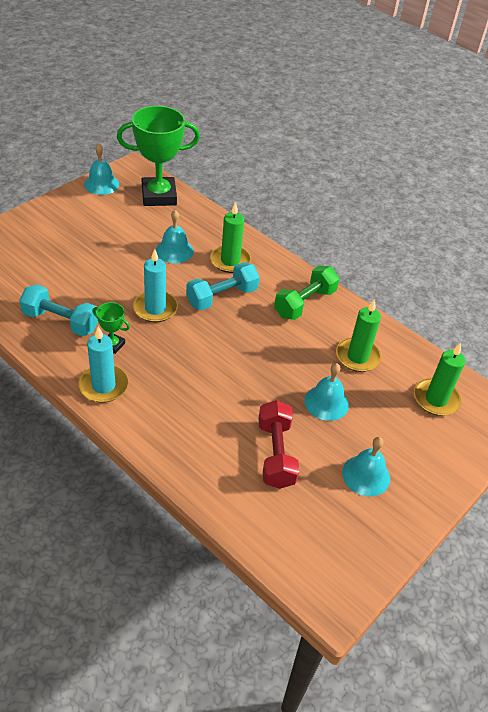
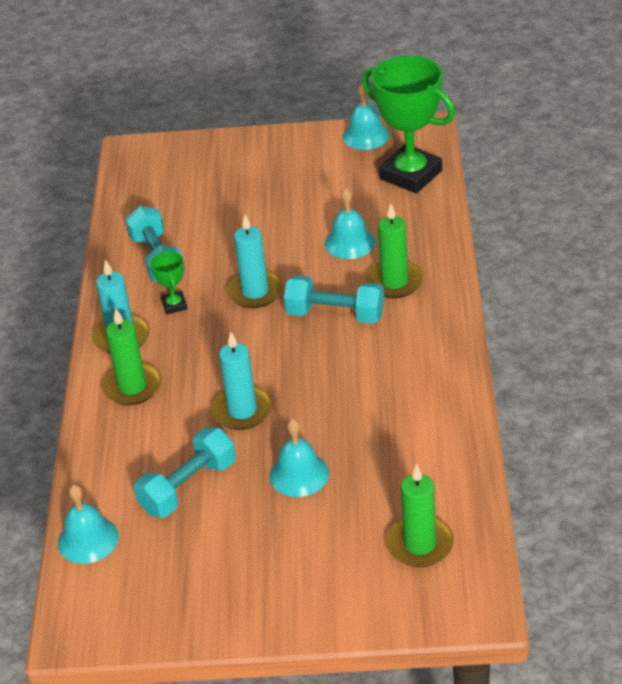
camera: 55 degrees right, 5 degrees down
(244, 385) = (242, 410): none -> turquoise candle
(275, 454) = (188, 487): red dumbbell -> turquoise dumbbell
(304, 303) = (415, 367): green dumbbell -> none
(357, 357) = (395, 452): green candle -> green candle (132, 386)
(366, 475) = (244, 560): turquoise bell -> turquoise bell (88, 539)

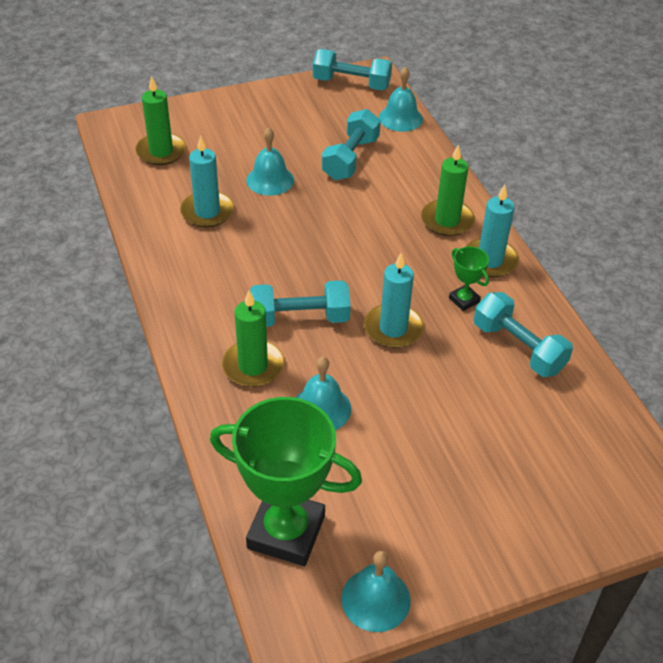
camera: 155 degrees right, 5 degrees up
(114, 618) = (351, 84): none -> turquoise dumbbell
(242, 410) = (341, 217): turquoise candle -> turquoise candle (207, 212)

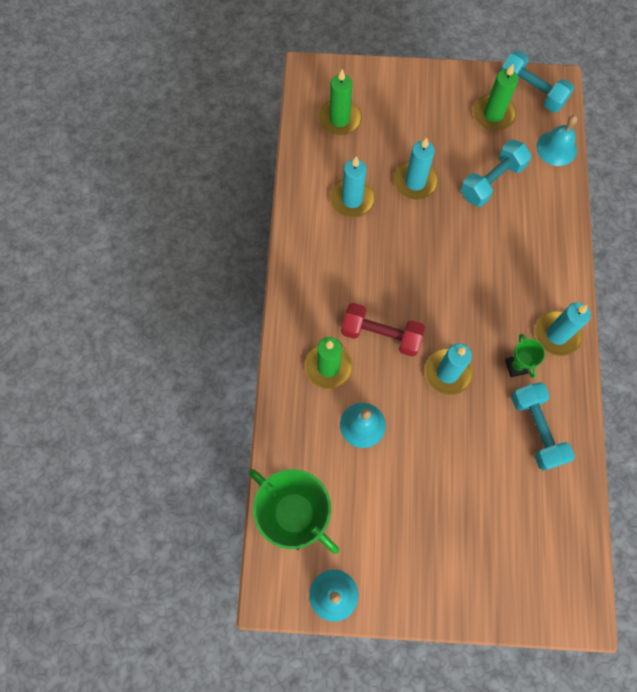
camera: 25 degrees right, 25 degrees up
(270, 180) = (415, 182): turquoise bell -> turquoise candle
(300, 318) = (381, 335): turquoise dumbbell -> red dumbbell
(447, 220) = (542, 279): green candle -> green candle (493, 114)

